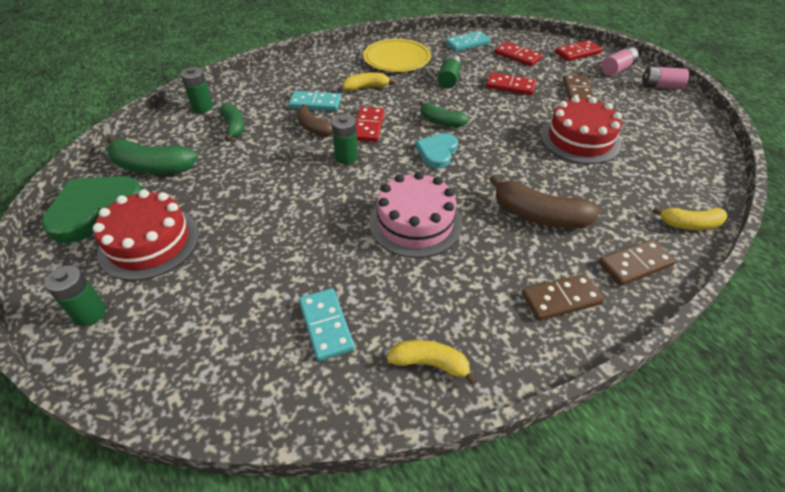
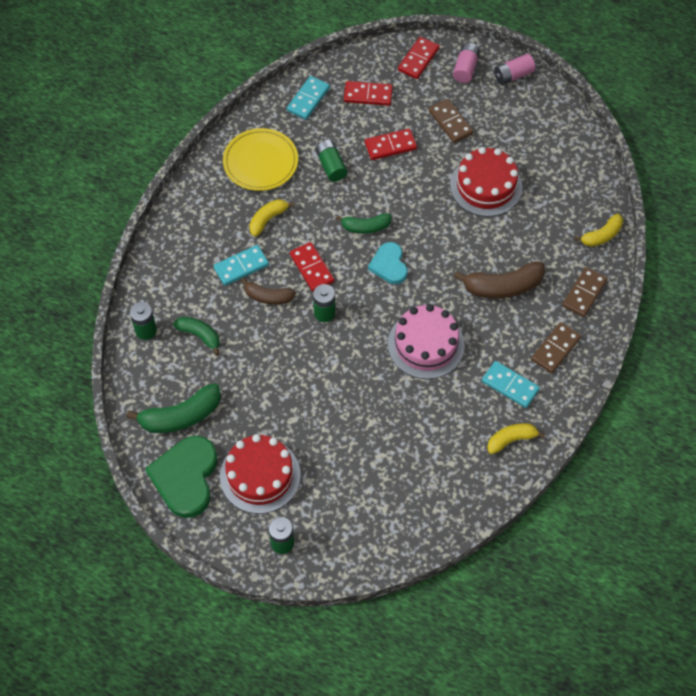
camera: 35 degrees left, 15 degrees up
(326, 325) = (434, 455): turquoise domino -> turquoise domino (510, 385)

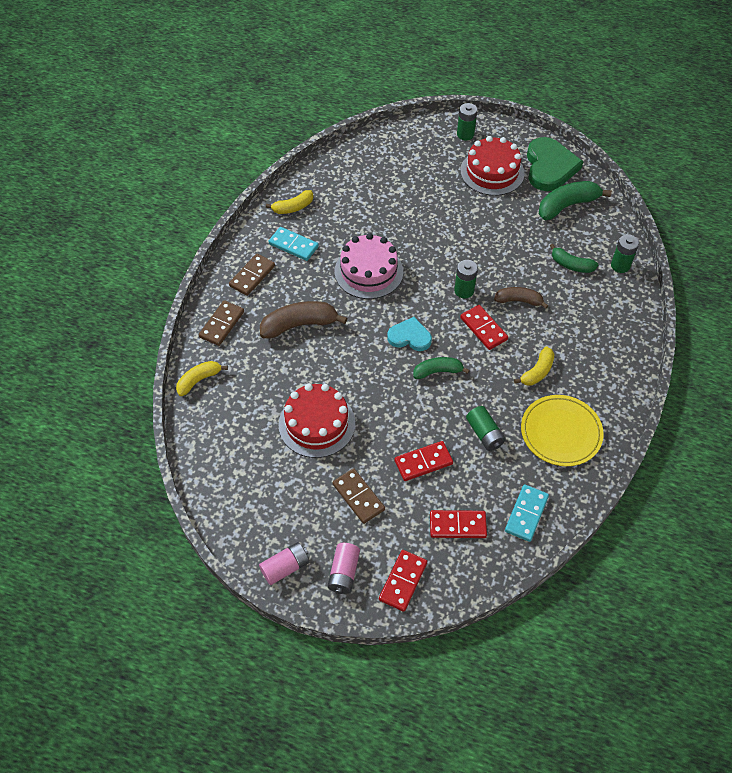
camera: 175 degrees right, 5 degrees down
(241, 266) = (551, 325): turquoise domino -> none
(389, 265) = (409, 337): turquoise heart -> turquoise heart turned 60 degrees counterclockwise

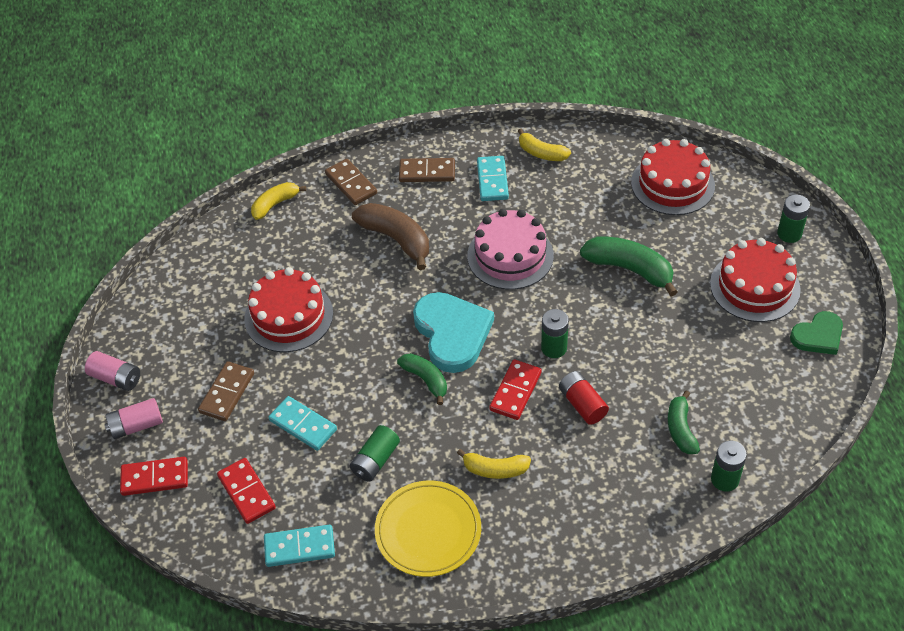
camera: 60 degrees right, 5 degrees down
(199, 380) = (275, 204): yellow banana -> yellow banana turned 60 degrees counterclockwise
(222, 324) = (351, 184): brown domino -> brown domino turned 60 degrees clockwise
(380, 161) = (672, 184): none -> red cake
(409, 337) = (452, 333): turquoise heart -> turquoise heart, size x1.68
(423, 462) = (303, 425): red domino -> turquoise domino
(518, 301) = (582, 404): brown banana -> red battery
(549, 167) = (818, 336): green heart -> green heart, size x0.59
(567, 206) = (771, 382): green banana -> green banana (629, 269)

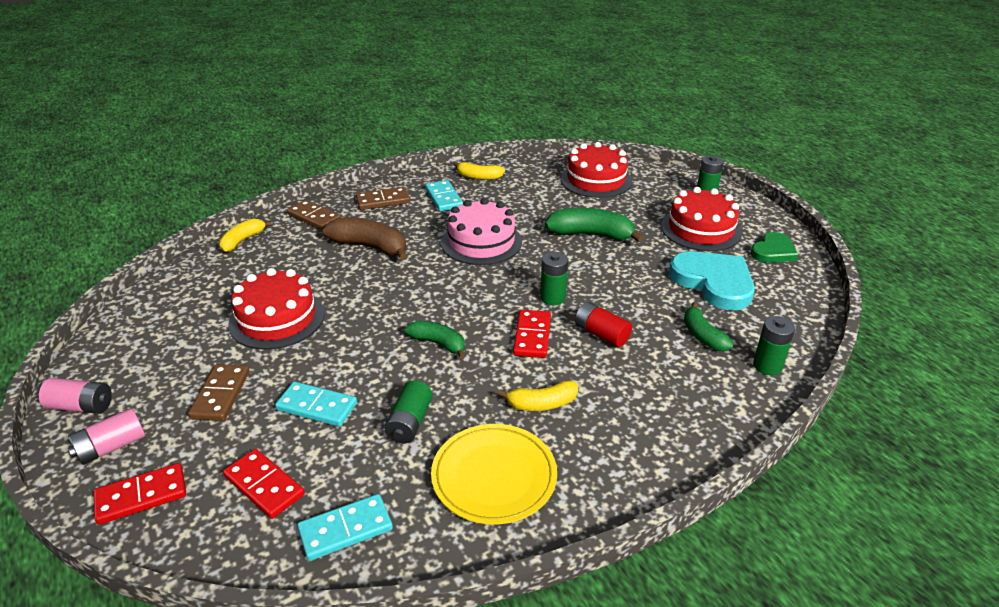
camera: 20 degrees left, 15 degrees down
(452, 333) = (450, 303): turquoise heart -> turquoise heart (713, 282)

